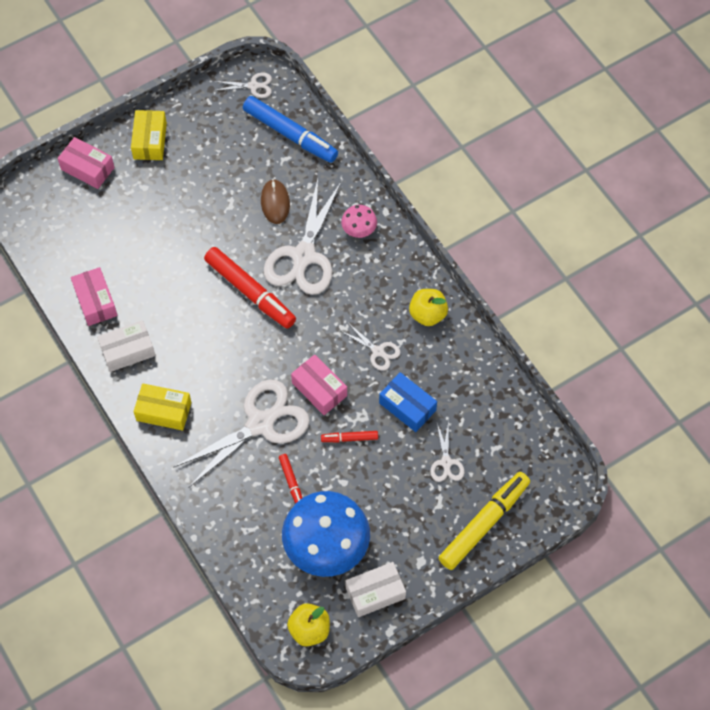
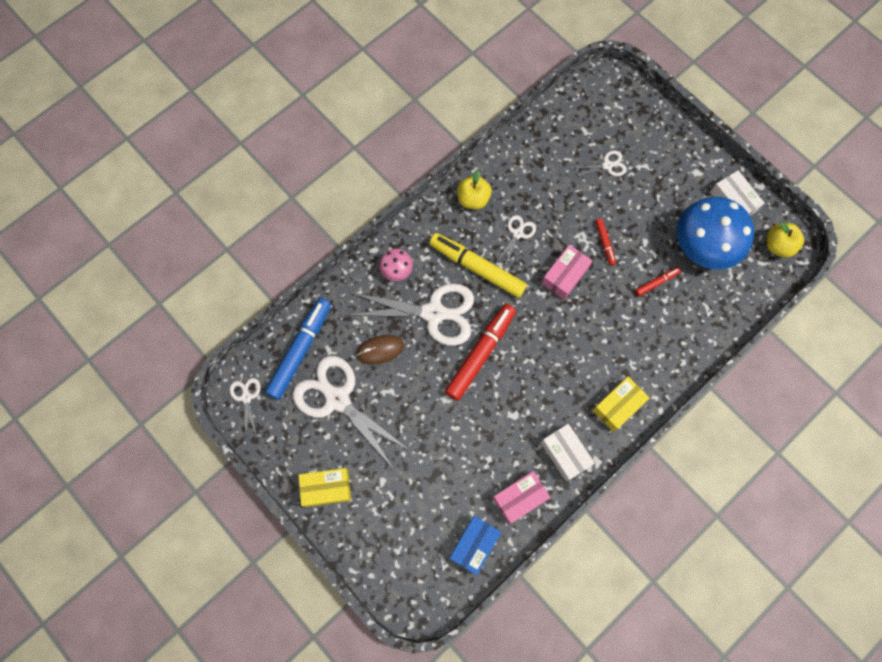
camera: 100 degrees left, 10 degrees up
(87, 168) = (369, 546): pink box -> none
(164, 411) = (618, 406): yellow box -> yellow box turned 45 degrees clockwise
(260, 424) = (609, 319): white scissors -> white scissors (337, 399)
(407, 407) = (564, 202): blue box -> blue box (474, 545)
(484, 523) = (652, 131): yellow marker -> yellow marker (477, 268)

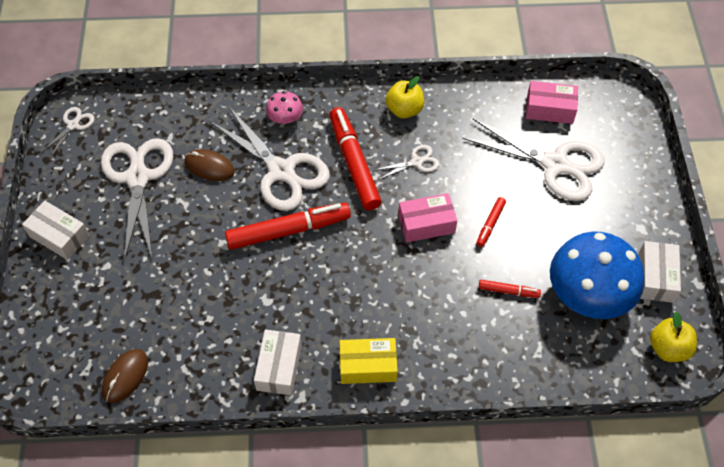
camera: 40 degrees right, 15 degrees down
(300, 350) = (148, 122): blue marker -> none
(326, 488) = (59, 236): yellow box -> white box
(474, 545) = (125, 376): blue box -> brown mouse
(477, 268) = (354, 163): yellow marker -> red marker
(520, 498) = (202, 371): pink box -> pink box (549, 109)
(607, 165) = (555, 164): white scissors -> white scissors, size x2.15

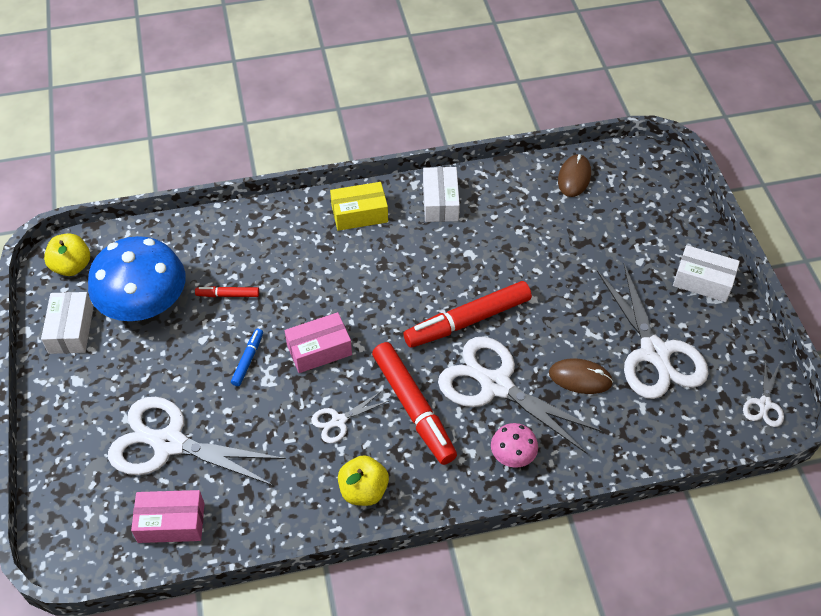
camera: 170 degrees right, 5 degrees down
(490, 224) = (248, 360): red marker -> blue marker

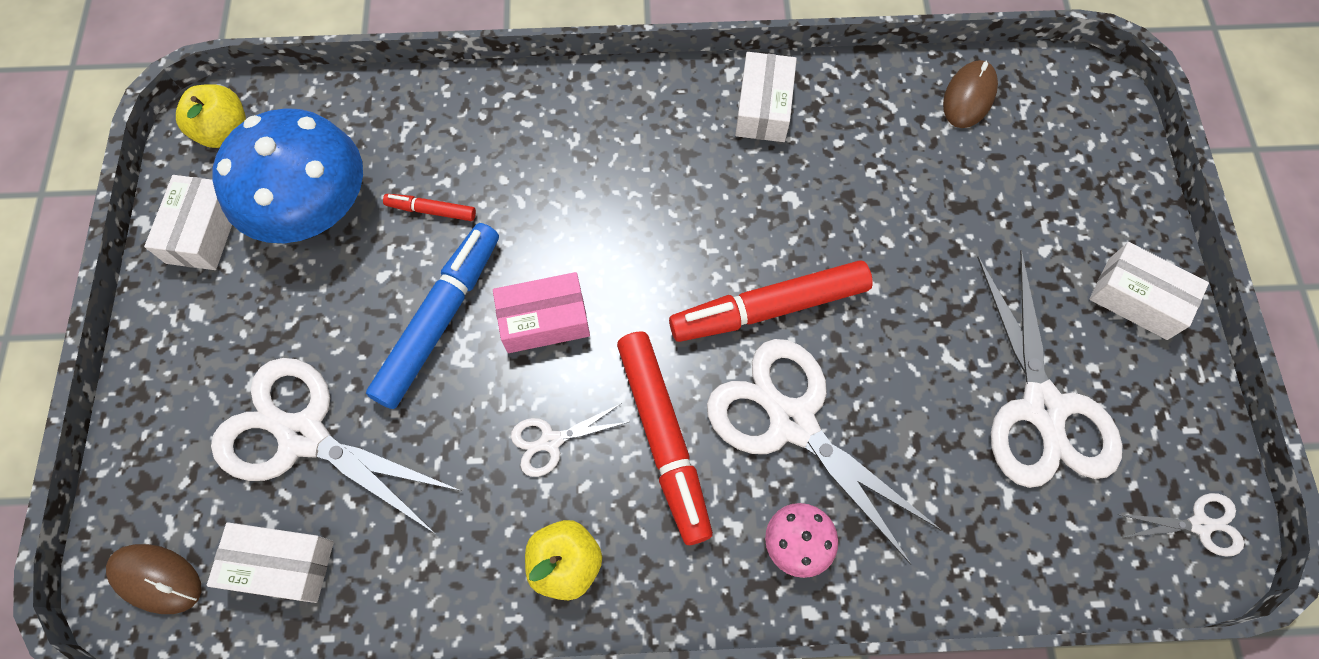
camera: 10 degrees right, 15 degrees up
(171, 522) = (281, 565): pink box -> white box
(248, 360) = (440, 319): blue marker -> blue marker, size x2.12
(359, 214) = (642, 109): yellow box -> none
(580, 378) = (921, 431): brown mouse -> brown mouse (156, 578)
(764, 404) = (1199, 525): white scissors -> white scissors turned 120 degrees counterclockwise

